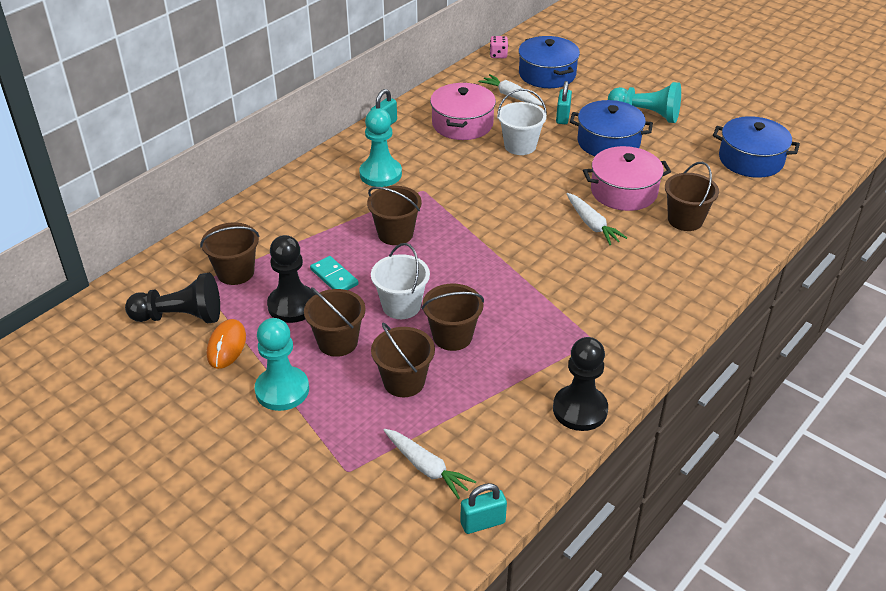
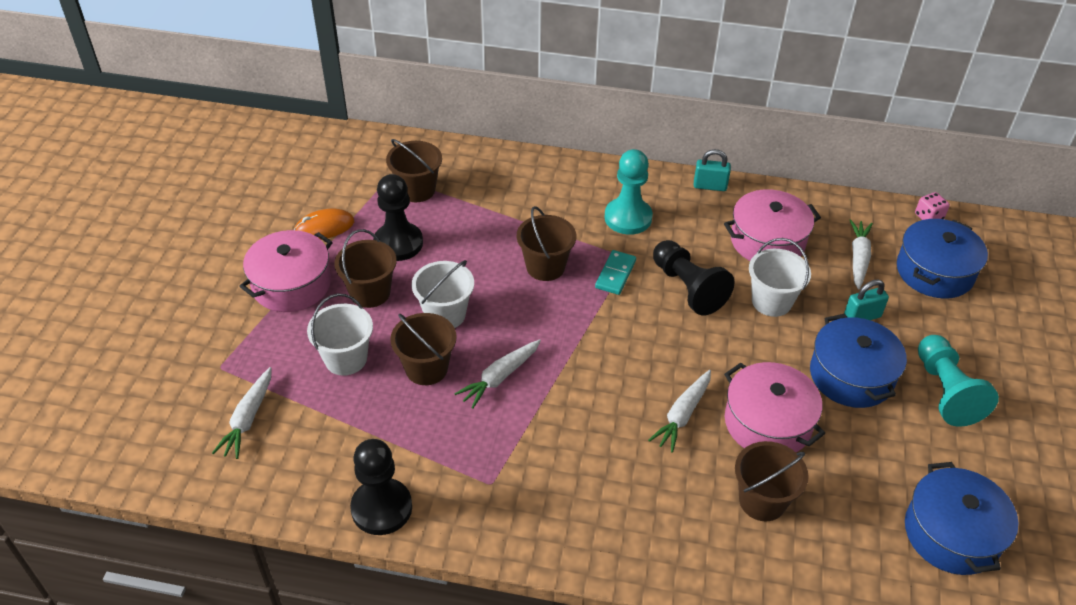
camera: 60 degrees right, 5 degrees up
(180, 317) = (342, 185): black pawn -> black pawn (688, 288)
(282, 390) = (291, 284): turquoise pawn -> pink pot
(334, 277) = (454, 253): turquoise domino -> turquoise domino (615, 274)
(404, 382) = (346, 359): brown bucket -> white bucket
(482, 523) = (201, 485): turquoise padlock -> none
(492, 299) = (500, 377): none -> white carrot

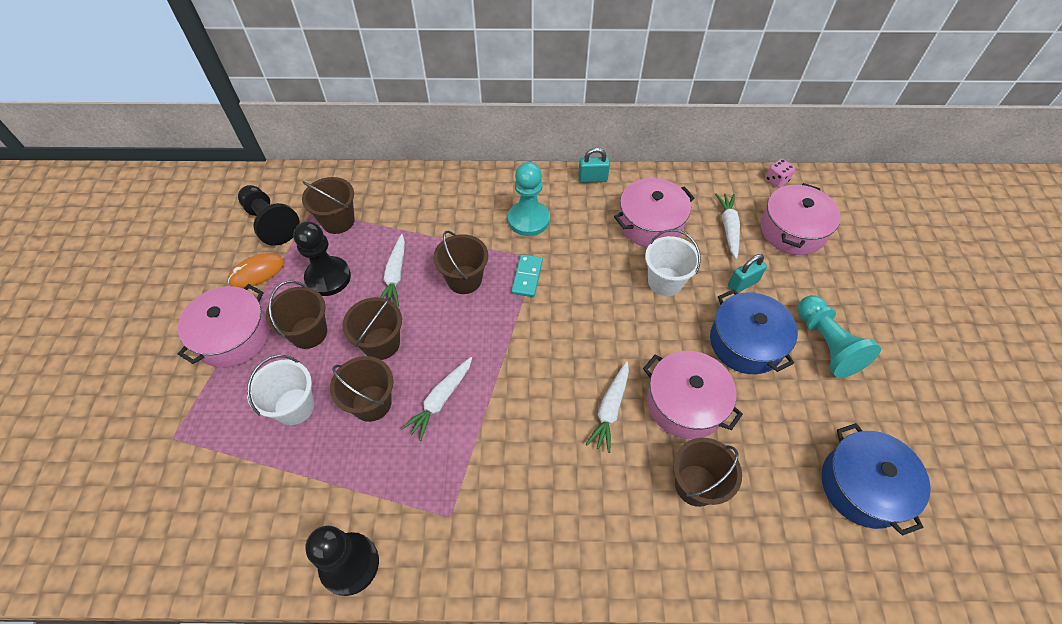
camera: 10 degrees left, 10 degrees up
(248, 419) = (207, 490): white carrot -> white carrot (395, 275)
(445, 314) = (381, 343): white bucket -> brown bucket
(688, 288) = (592, 280): black pawn -> black pawn (271, 223)
(935, 272) = (792, 230): blue pot -> pink pot

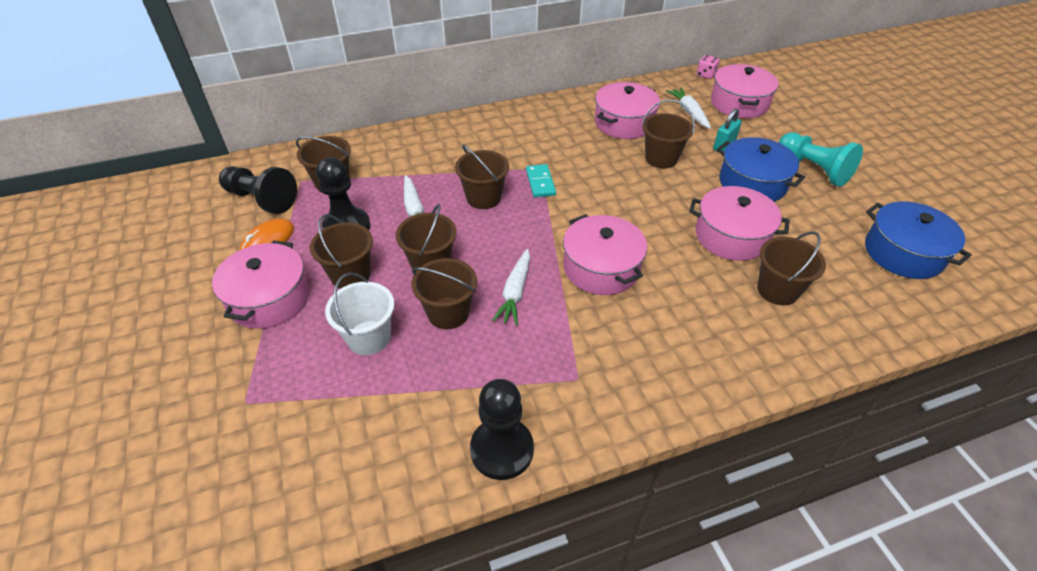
camera: 20 degrees left, 10 degrees down
(528, 220) = (517, 143): turquoise pawn -> none
(534, 399) = (601, 268): none -> pink pot
(592, 179) = (556, 103): turquoise padlock -> none
(610, 409) = (672, 257): white carrot -> none
(665, 281) = (661, 158): white bucket -> brown bucket

